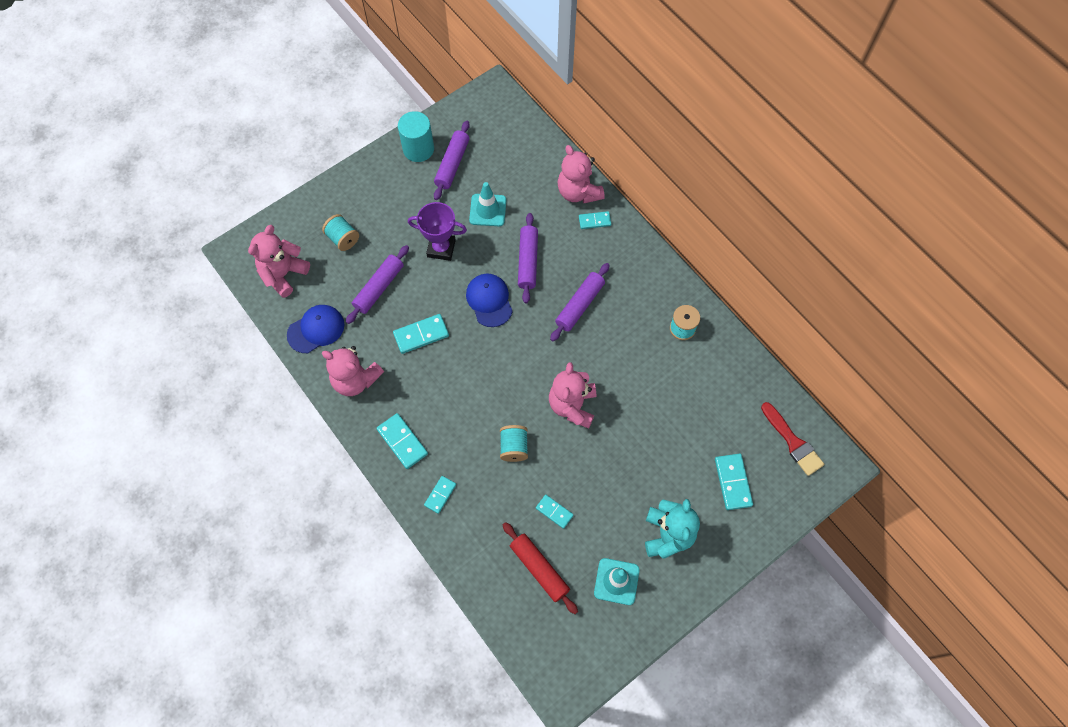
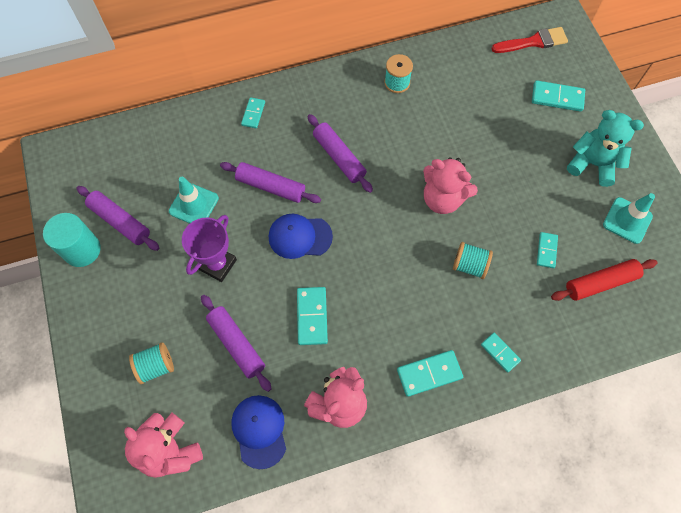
camera: 70 degrees left, 0 degrees up
(554, 511) = (546, 250): turquoise domino -> turquoise domino turned 45 degrees counterclockwise
(578, 192) = (214, 116): pink teddy bear -> none

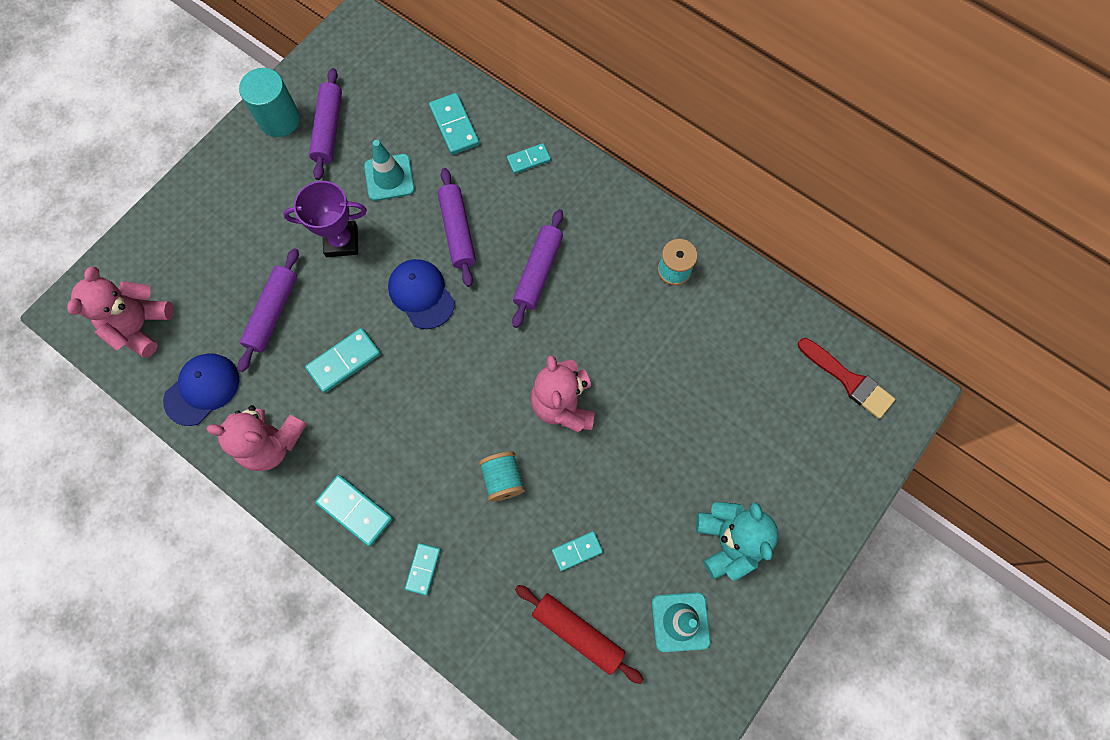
camera: 55 degrees right, 5 degrees up
(156, 366) = (209, 259): turquoise spool -> none
(557, 98) = (789, 451): turquoise domino -> turquoise domino (454, 126)

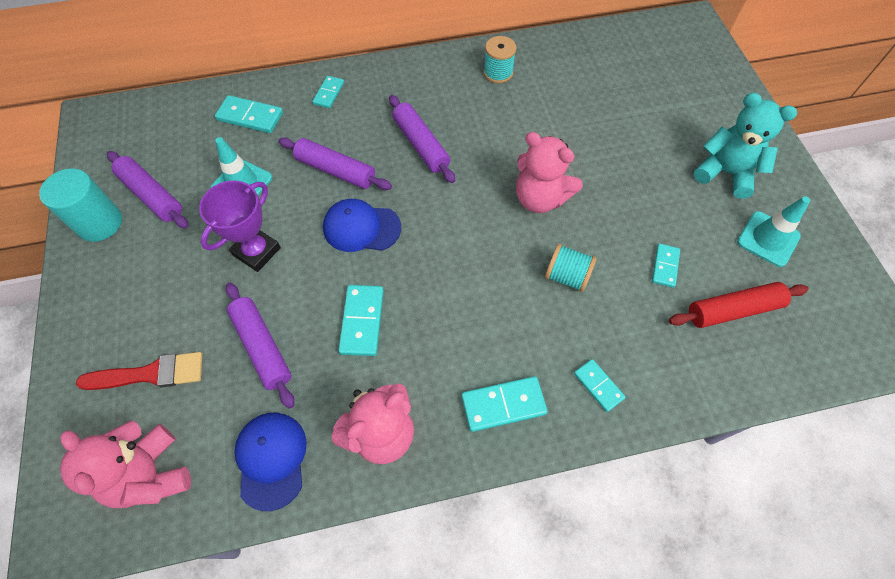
camera: 50 degrees left, 10 degrees down
(848, 380) = (659, 42): red brush -> red brush (150, 374)

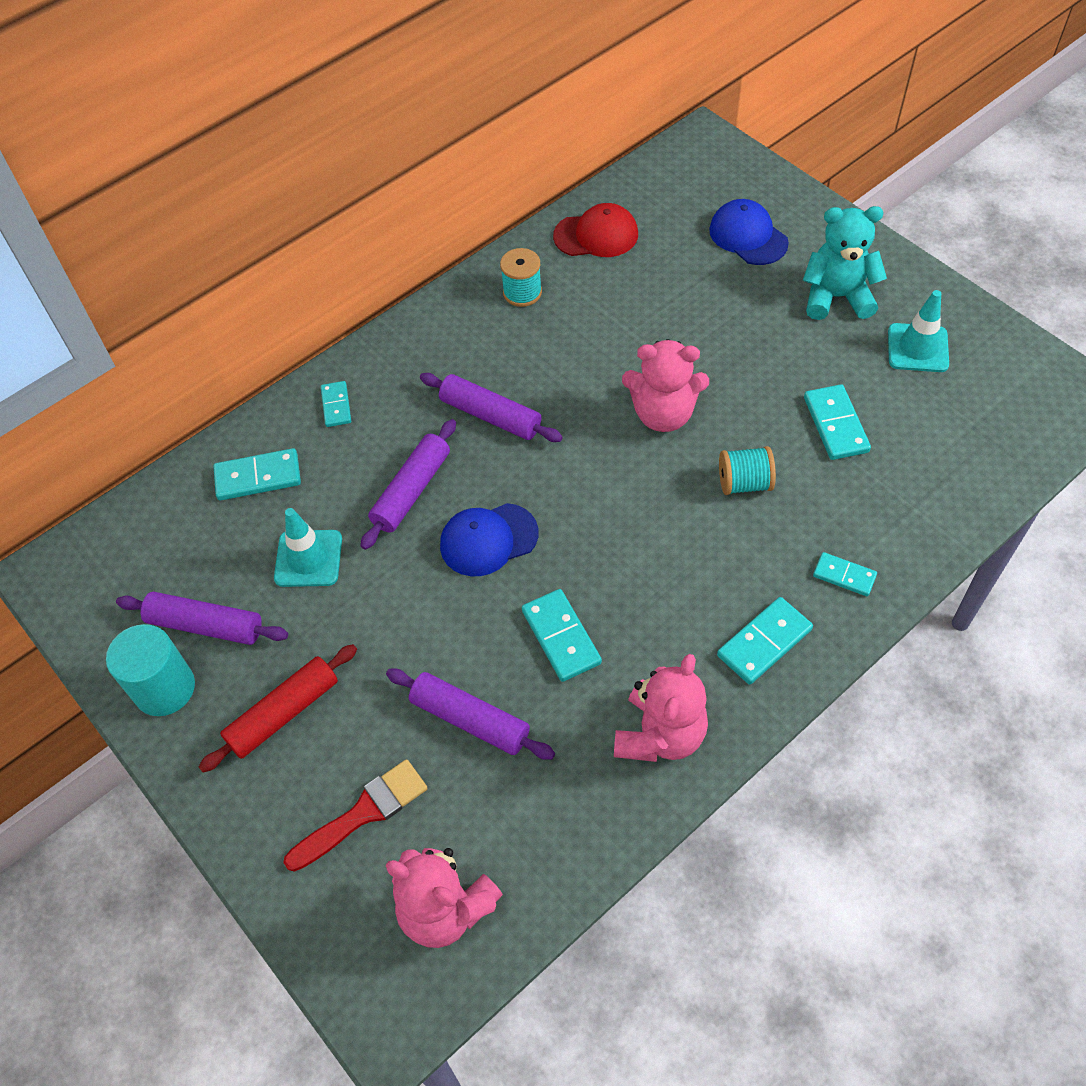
camera: 25 degrees left, 5 degrees down
(256, 251) = (386, 624): purple trophy -> none
(271, 459) = (565, 822): blue cap -> blue cap (748, 236)
(335, 170) = (411, 491): purple rolling pin -> purple rolling pin turned 60 degrees counterclockwise
(574, 56) = (596, 235): none -> red cap
(665, 266) = (835, 425): turquoise domino -> turquoise domino, size x1.56
(733, 310) = (926, 436): red rolling pin -> red rolling pin (283, 713)

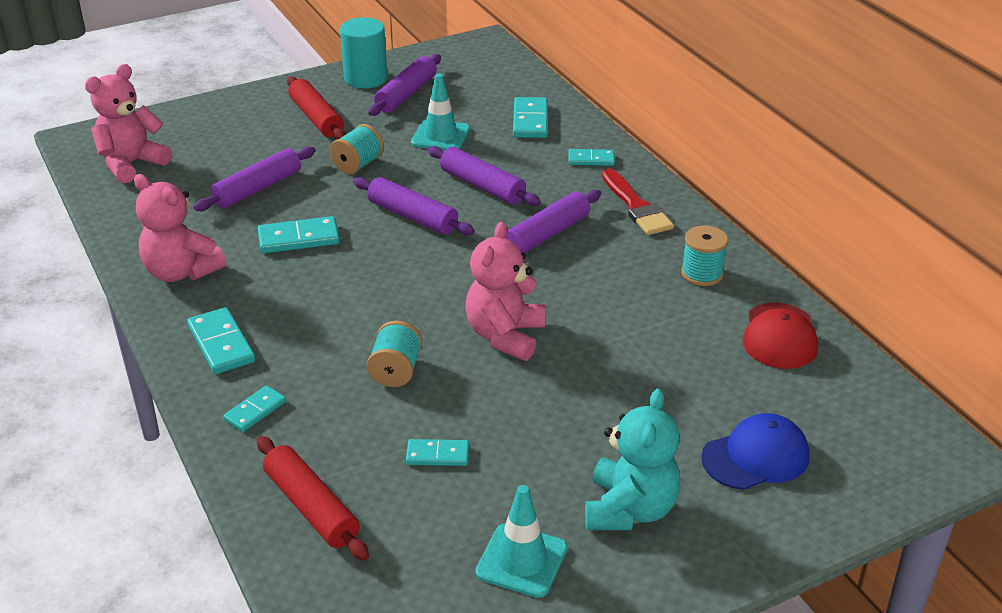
camera: 100 degrees right, 20 degrees down
(363, 813) = (220, 141): red brush -> red brush (636, 207)
(391, 627) = (358, 165): none -> turquoise spool
(488, 540) = (412, 216): blue cap -> purple rolling pin
(835, 425) = (437, 455): turquoise domino -> turquoise domino, size x0.64
(934, 493) = (311, 507): none -> red rolling pin

